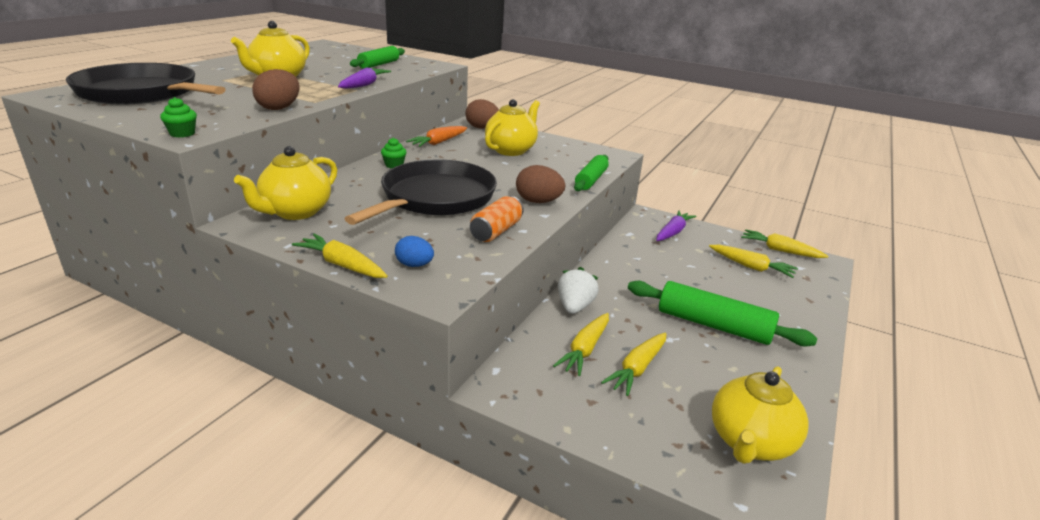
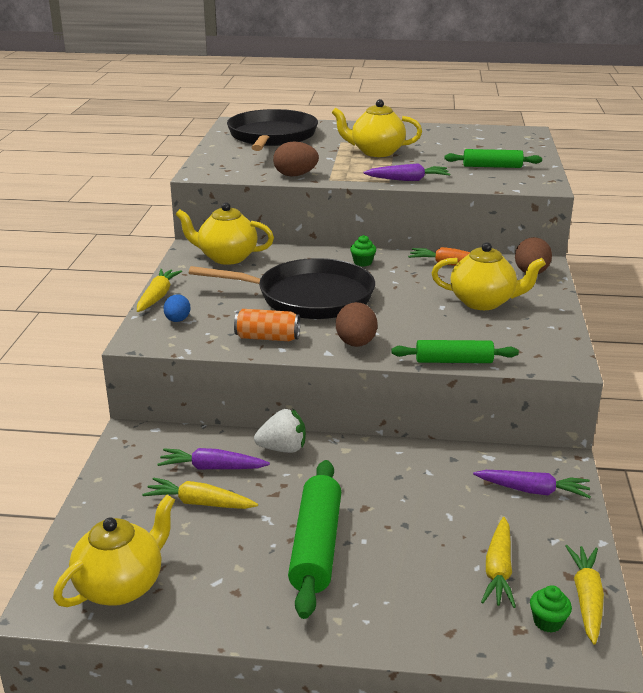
camera: 70 degrees right, 0 degrees up
(182, 134) = (203, 171): green cupcake -> green cupcake (547, 622)
(585, 350) = (212, 468): yellow carrot -> purple carrot
(750, 443) = (121, 585): yellow teapot -> yellow teapot turned 120 degrees clockwise

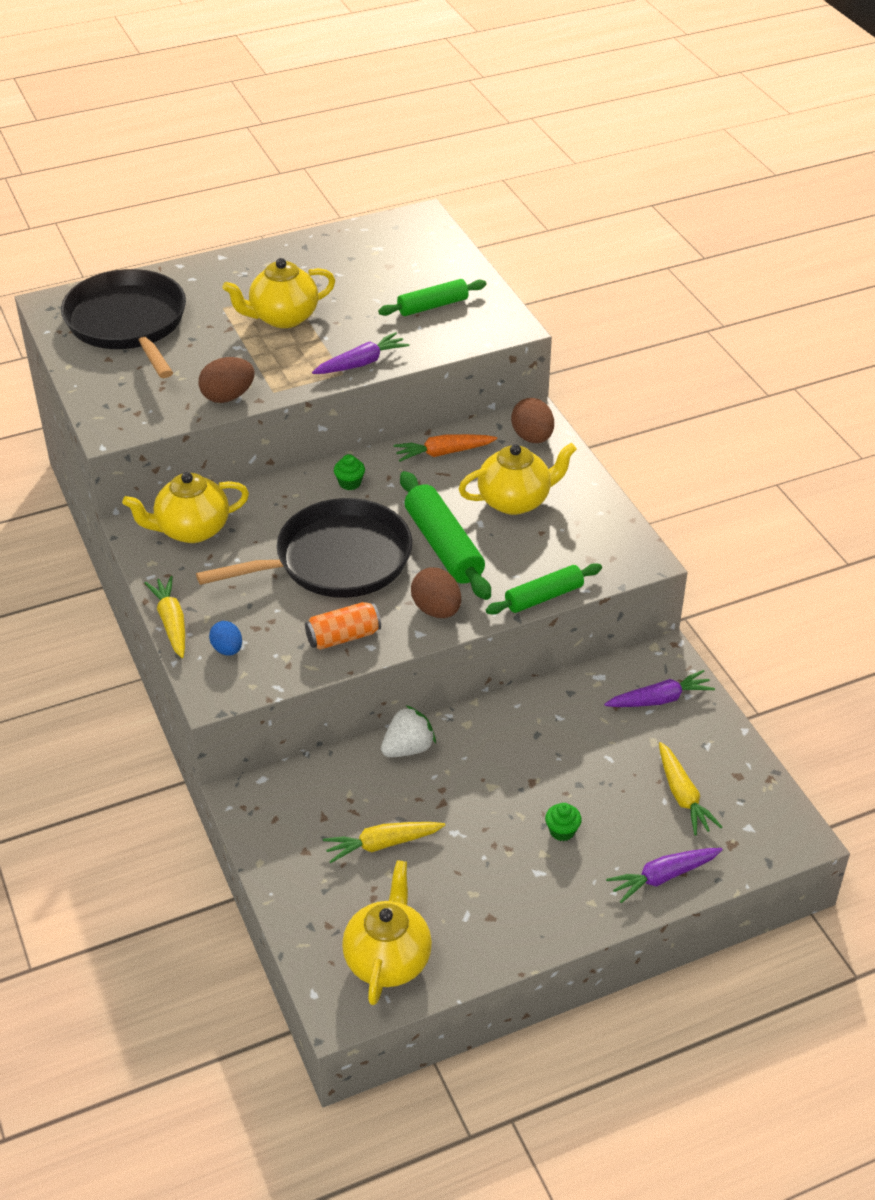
camera: 30 degrees left, 15 degrees up
(212, 468) = (360, 800): purple carrot -> purple carrot (663, 877)
(316, 546) = (521, 841): green rolling pin -> green rolling pin (444, 546)
(547, 622) = (747, 827): green cupcake -> green cupcake (562, 831)
(586, 599) = (763, 792): yellow carrot -> none

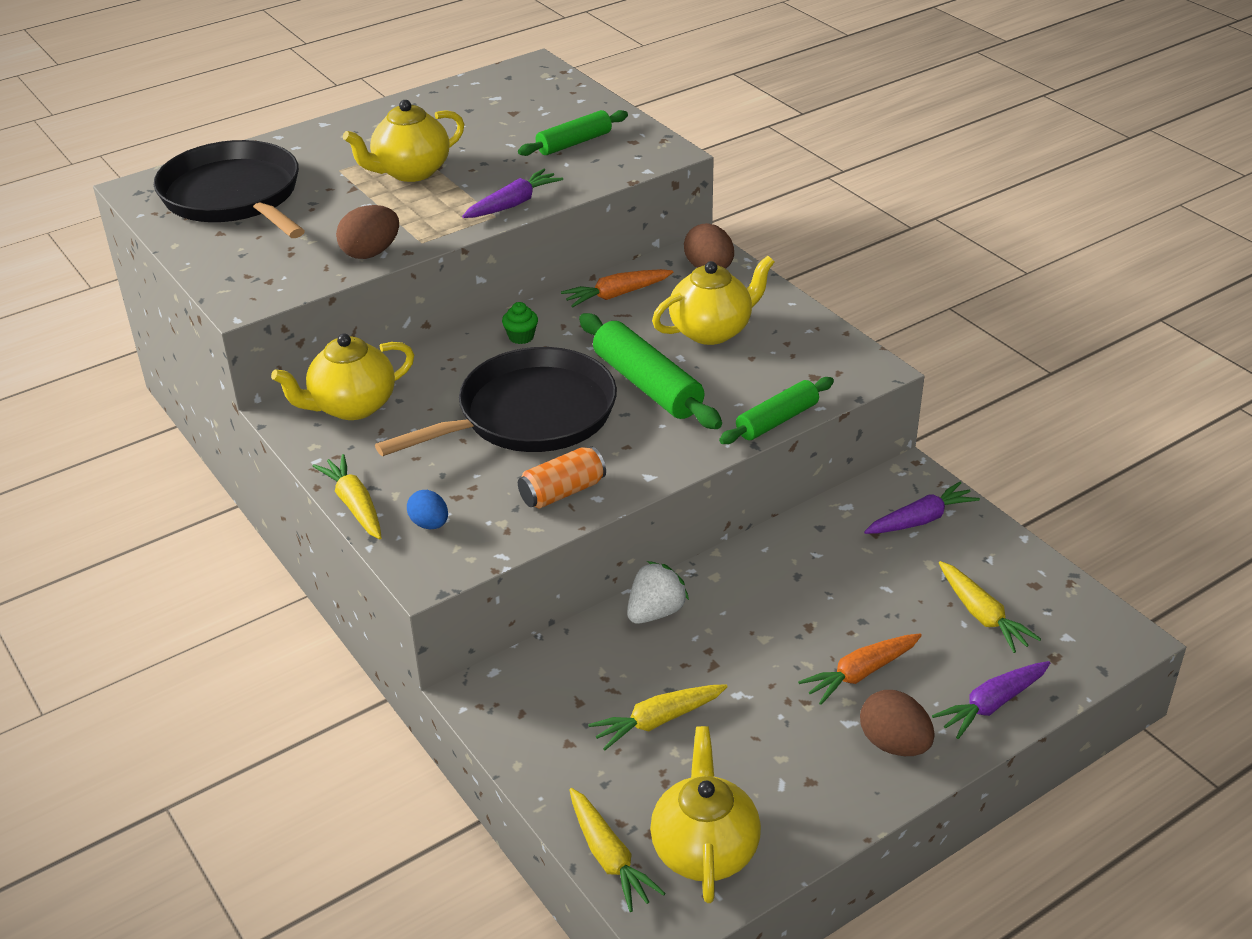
camera: 10 degrees left, 5 degrees down
(311, 952) = (609, 857): none -> yellow carrot
(436, 610) = (661, 450): brown egg -> brown egg (894, 744)
(562, 831) = (860, 673): green cupcake -> orange carrot

